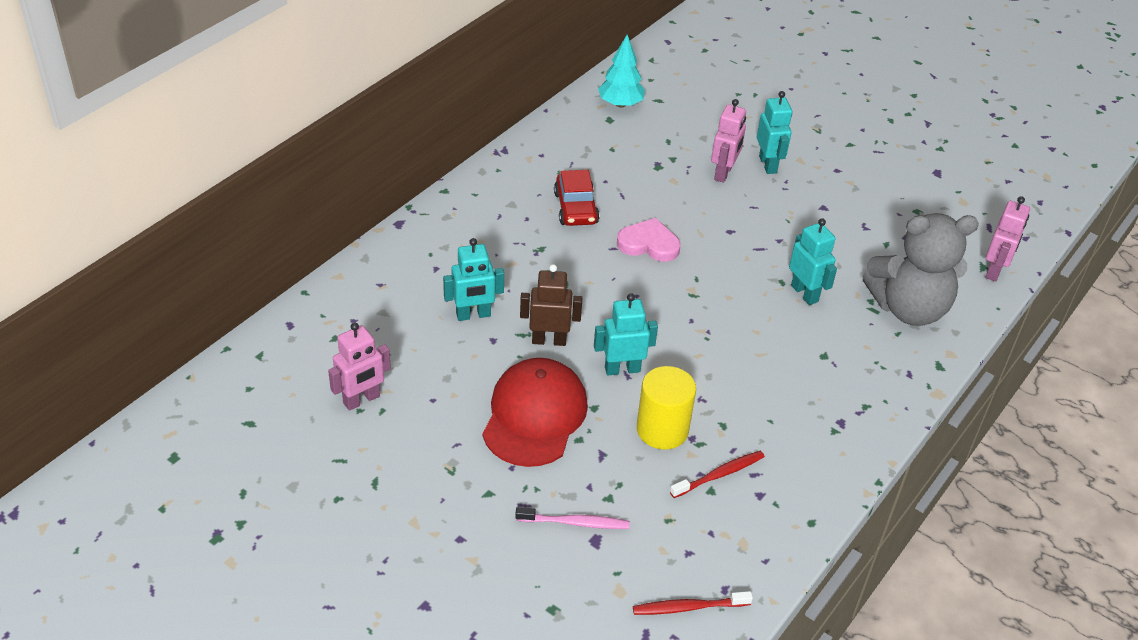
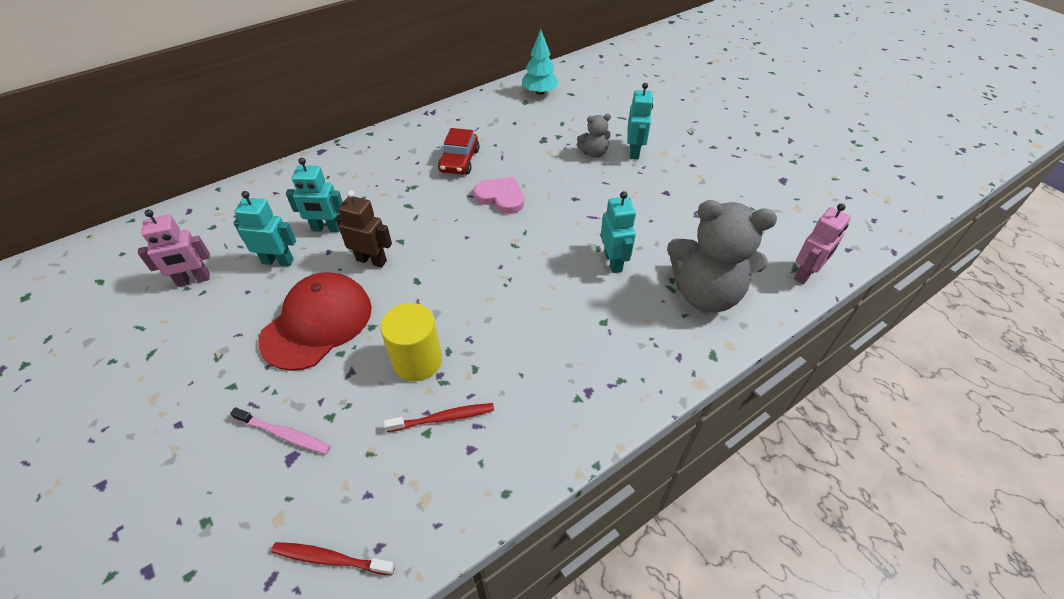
camera: 20 degrees right, 5 degrees up
(622, 369) = (416, 297): turquoise robot -> turquoise robot (278, 261)
(723, 173) = (593, 153): pink robot -> grey teddy bear

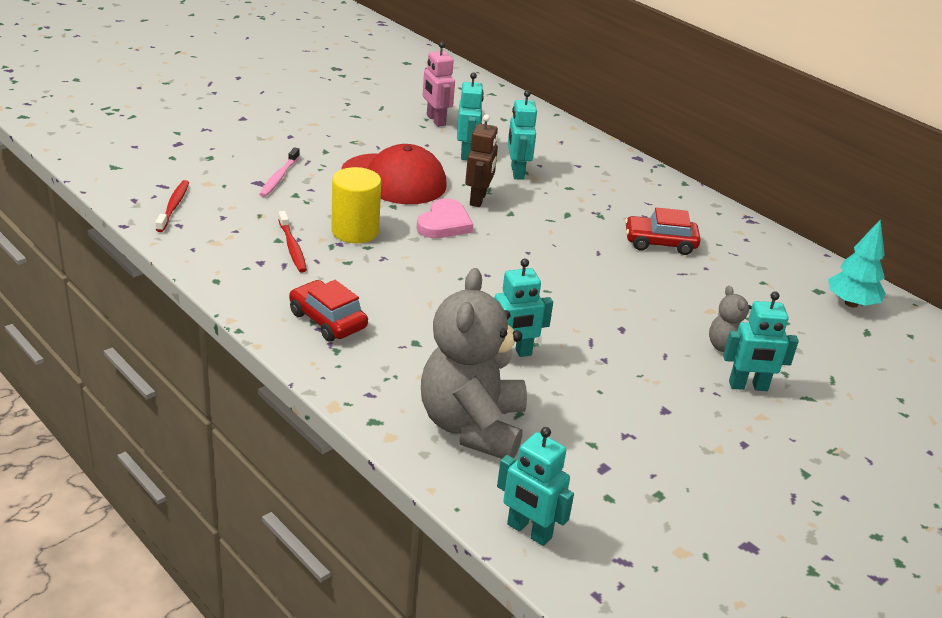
camera: 80 degrees right, 15 degrees down
(501, 197) = (603, 273): pink heart -> pink heart (444, 223)
(575, 386) = (328, 320): none -> red car
(805, 274) = (529, 531): pink robot -> turquoise robot

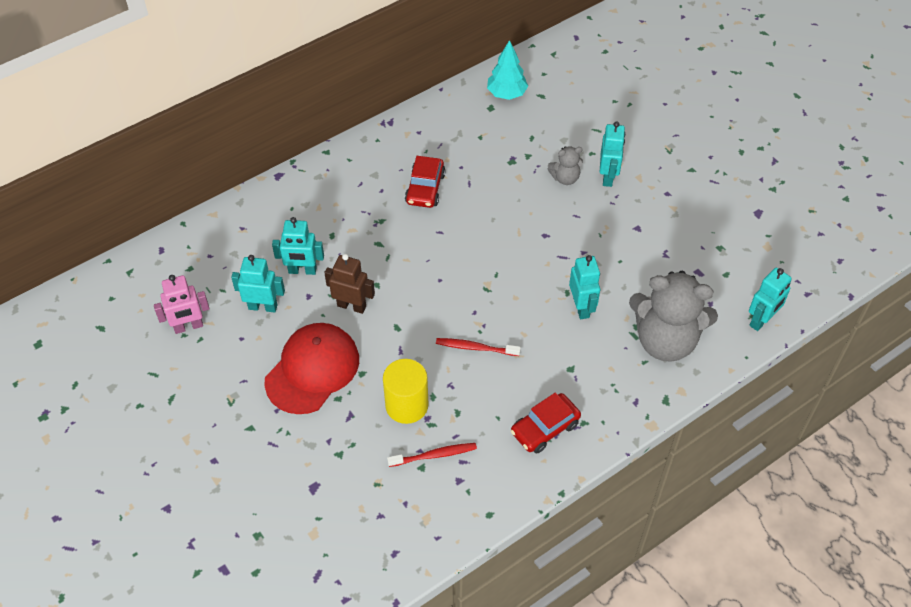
camera: 80 degrees left, 20 degrees up
(173, 206) = (360, 561): red toothbrush -> red toothbrush (476, 348)
(279, 177) = (304, 468): pink toothbrush -> none
(444, 223) = (394, 335): pink heart -> none

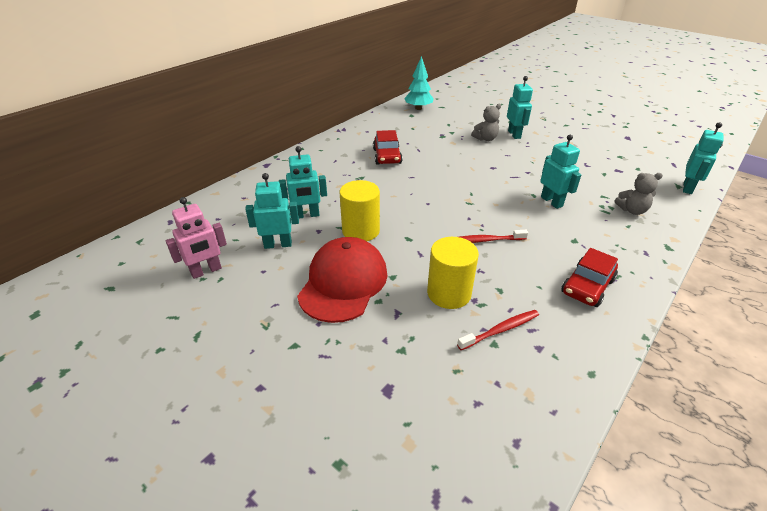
camera: 15 degrees left, 15 degrees down
(351, 306) = (361, 231): brown robot -> yellow cylinder
(665, 340) = (632, 210): grey teddy bear -> grey teddy bear, size x0.46

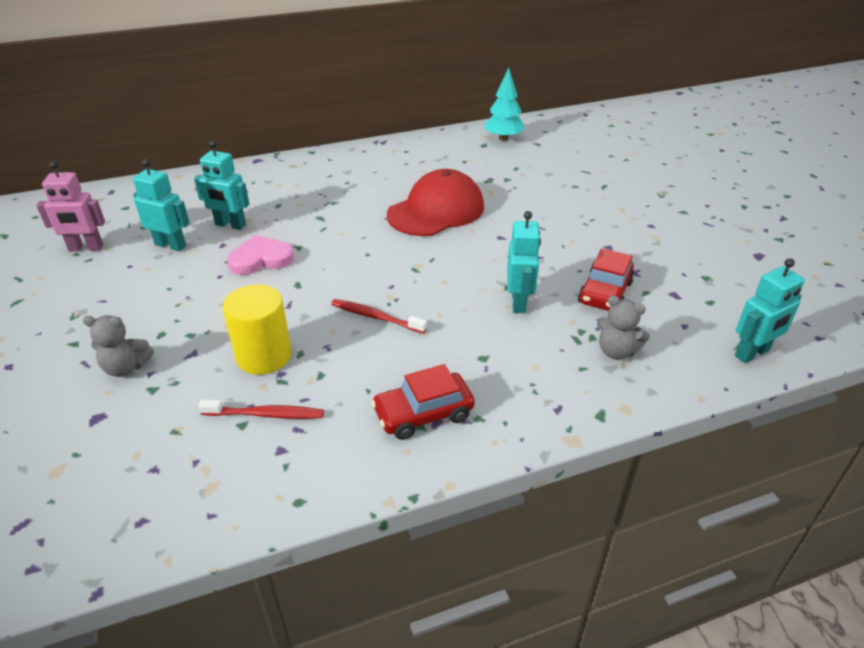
camera: 30 degrees right, 0 degrees up
(343, 282) = (181, 304): red cap -> red cap (436, 211)
(361, 231) = (261, 259): yellow cylinder -> pink heart
(387, 156) = (391, 186): red car -> red car (605, 292)
(485, 139) = (540, 199): grey teddy bear -> grey teddy bear (126, 367)
(514, 134) = (587, 204): turquoise robot -> none

